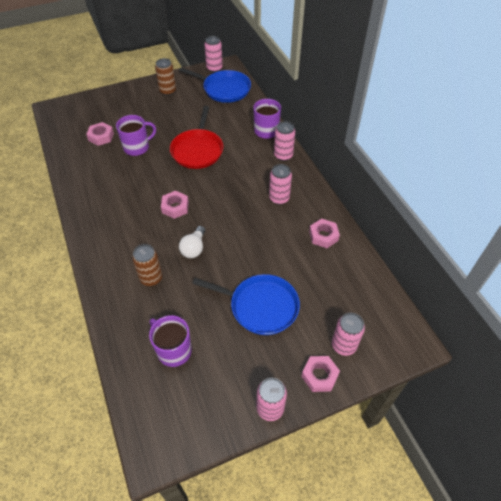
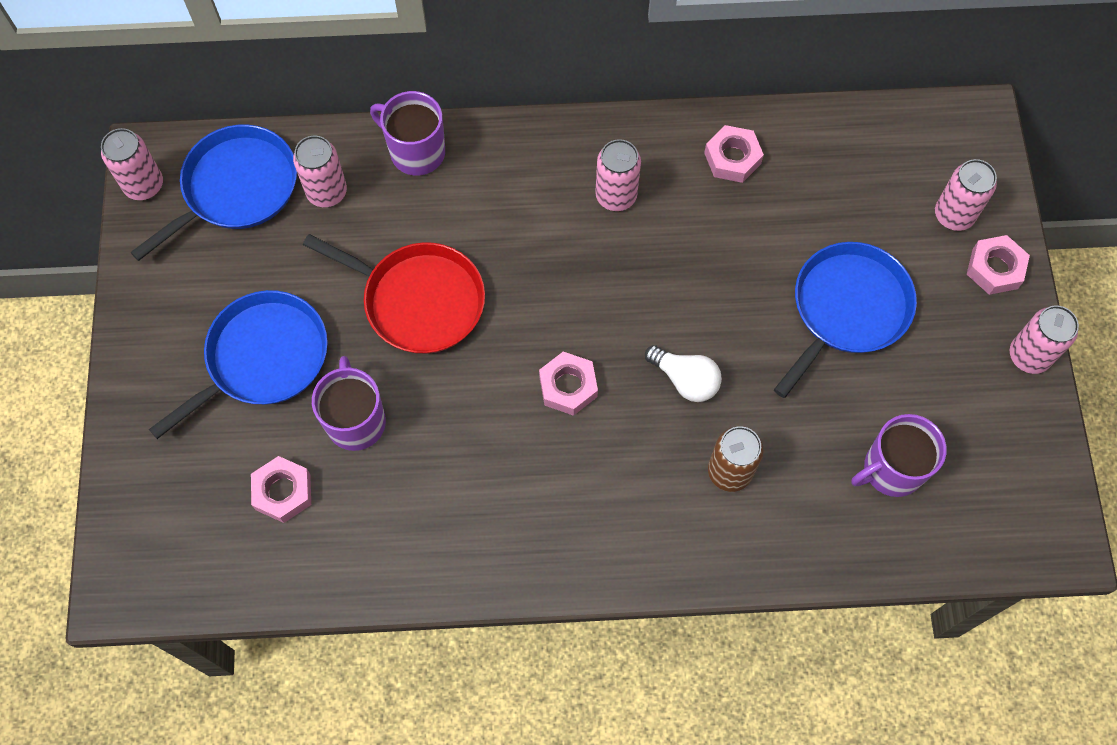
camera: 70 degrees left, 15 degrees up
(155, 116) = (262, 358): none -> blue pan
(168, 91) = (182, 309): brown can -> none
(283, 155) = (503, 148): pink can -> pink can (327, 192)

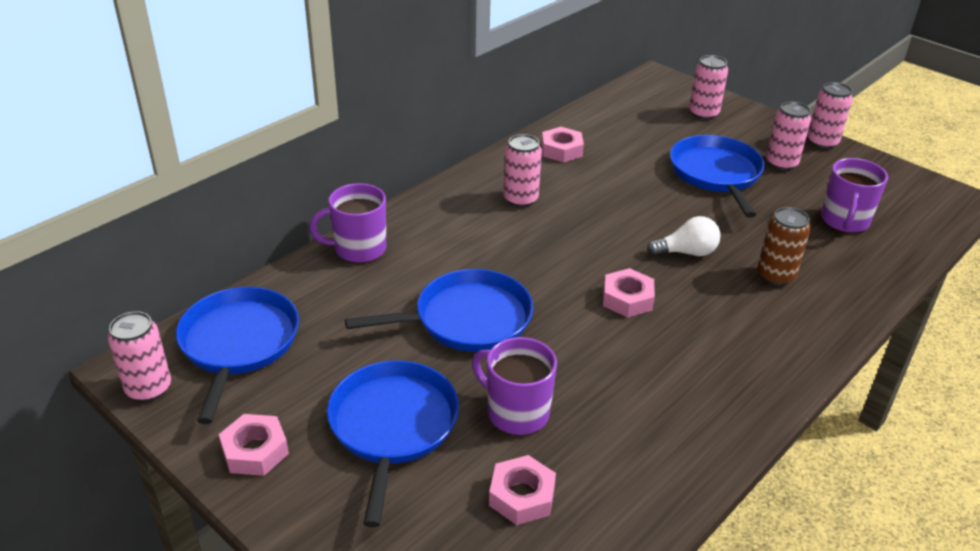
camera: 45 degrees left, 30 degrees down
(327, 192) = (318, 304): pink can -> pink can (781, 163)
(418, 300) = (467, 319): red pan -> blue pan
(995, 268) = (754, 121): pink nut -> pink nut (255, 451)

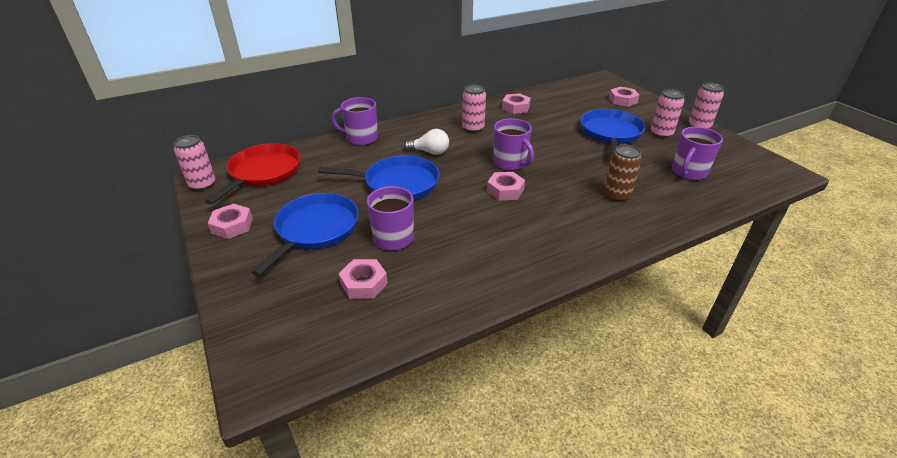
camera: 20 degrees right, 0 degrees up
(238, 344) = (263, 172): blue pan -> red pan
(609, 251) = (510, 163): none -> purple mug
(686, 252) = (562, 172): white light bulb -> white light bulb (430, 152)
(703, 113) = (622, 100): pink can -> pink nut

